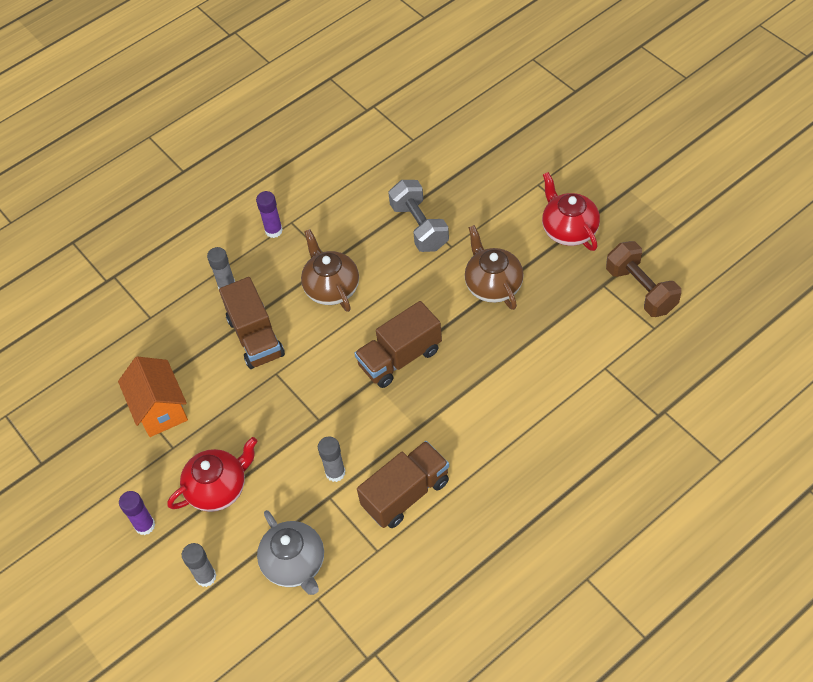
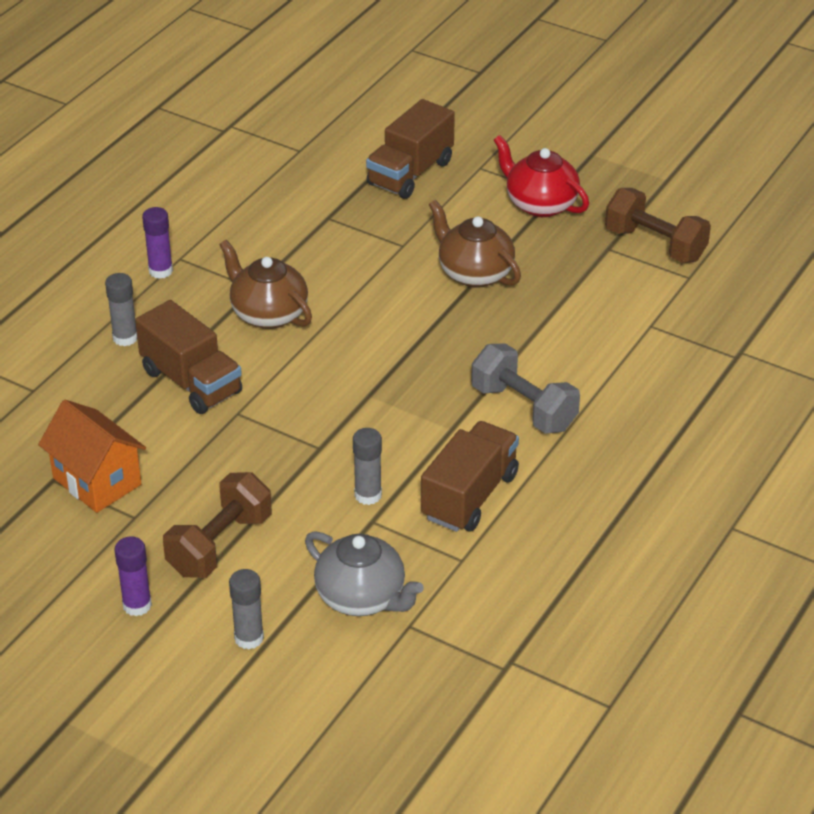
camera: 25 degrees left, 15 degrees down
(218, 488) = (220, 545): red teapot -> brown dumbbell
(400, 358) = (393, 365): brown truck -> brown truck (410, 173)
(419, 227) = (352, 233): grey dumbbell -> grey dumbbell (524, 408)

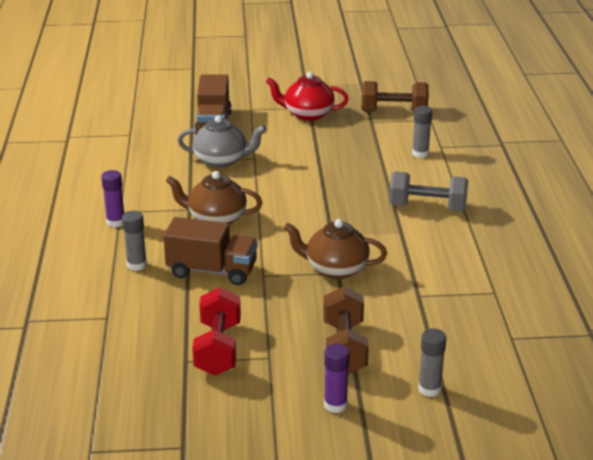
camera: 35 degrees left, 10 degrees down
(97, 481) = (218, 349): orange house -> red dumbbell
(362, 597) = (466, 336): grey teapot -> grey teapot (221, 160)
(368, 495) = (398, 284): grey glue stick -> grey glue stick (420, 153)
(469, 496) = (456, 260): brown truck -> none
(474, 273) = (313, 157): brown teapot -> brown teapot (335, 269)

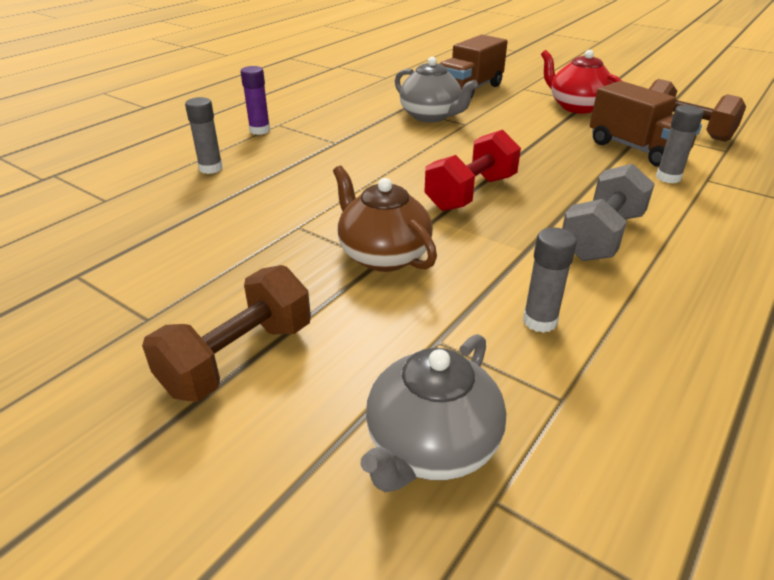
camera: 40 degrees right, 5 degrees up
(212, 271) = (259, 201): brown truck -> brown truck (636, 149)
(216, 218) = (345, 158): brown teapot -> none
(218, 349) = (123, 279): red dumbbell -> red dumbbell (471, 193)
(335, 405) = (94, 436): purple glue stick -> none
(427, 207) = (601, 236): grey dumbbell -> grey dumbbell turned 75 degrees clockwise
(429, 389) = (239, 505): grey glue stick -> grey glue stick (540, 321)
(469, 334) = (431, 446): none -> grey teapot

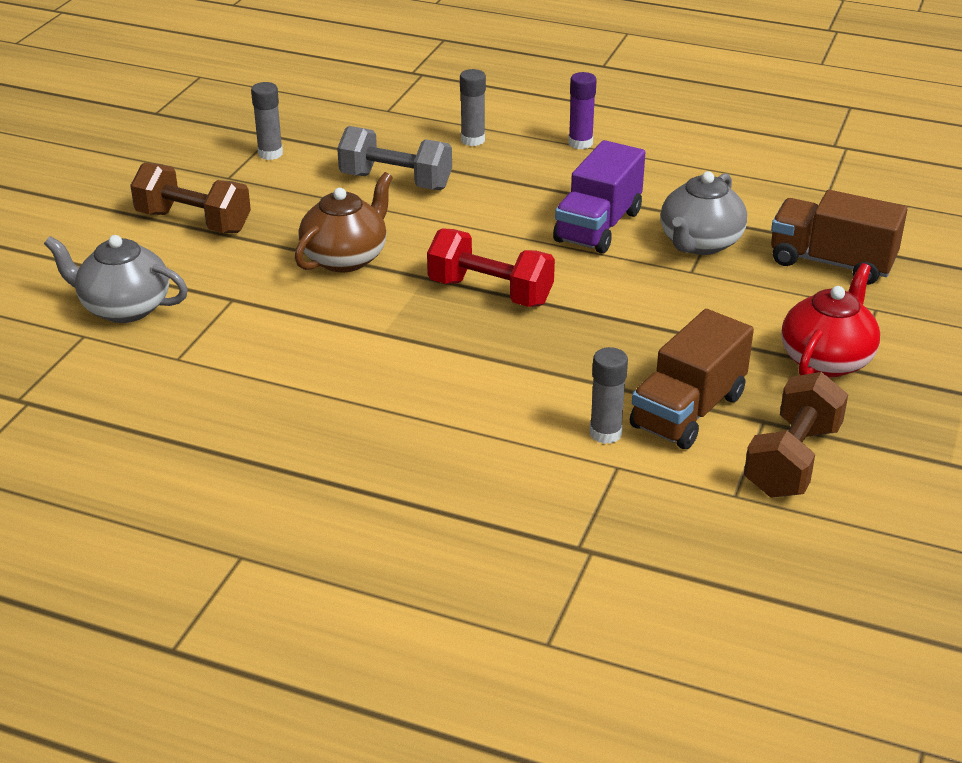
camera: 75 degrees right, 0 degrees up
(390, 142) = (598, 226): none -> purple truck
(540, 321) = (270, 345): grey glue stick -> grey glue stick (270, 154)
(601, 236) = (428, 378): grey dumbbell -> grey dumbbell (395, 181)

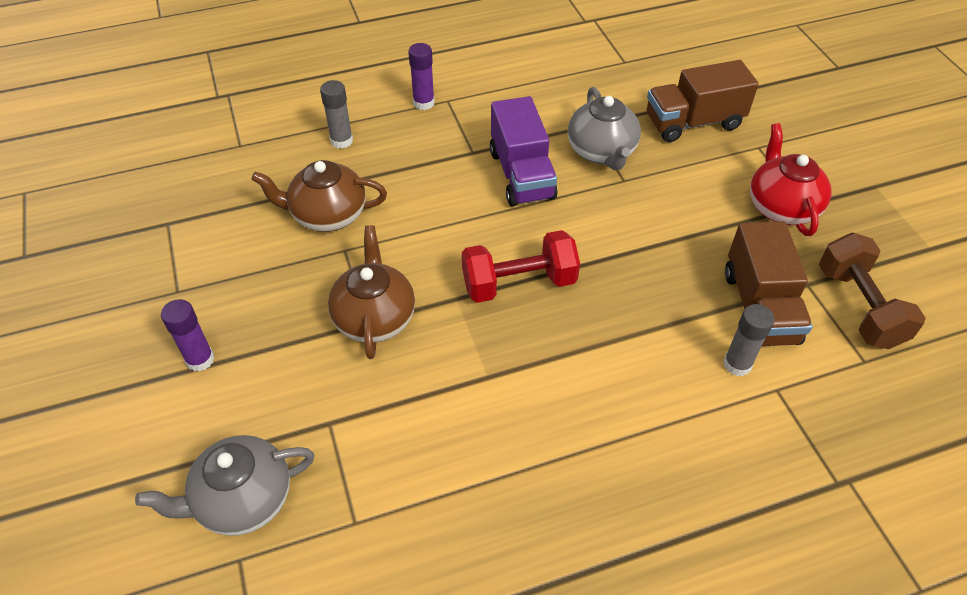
camera: 40 degrees left, 15 degrees up
(194, 222) = (200, 359): brown dumbbell -> purple glue stick
(270, 154) = (188, 244): grey glue stick -> none
(395, 181) = (327, 215): grey dumbbell -> brown teapot

